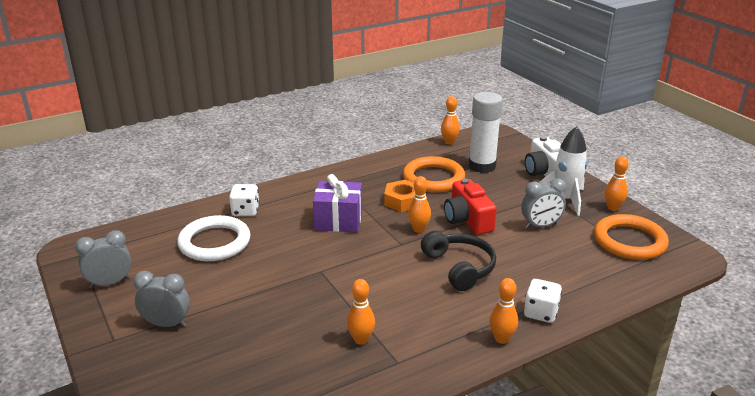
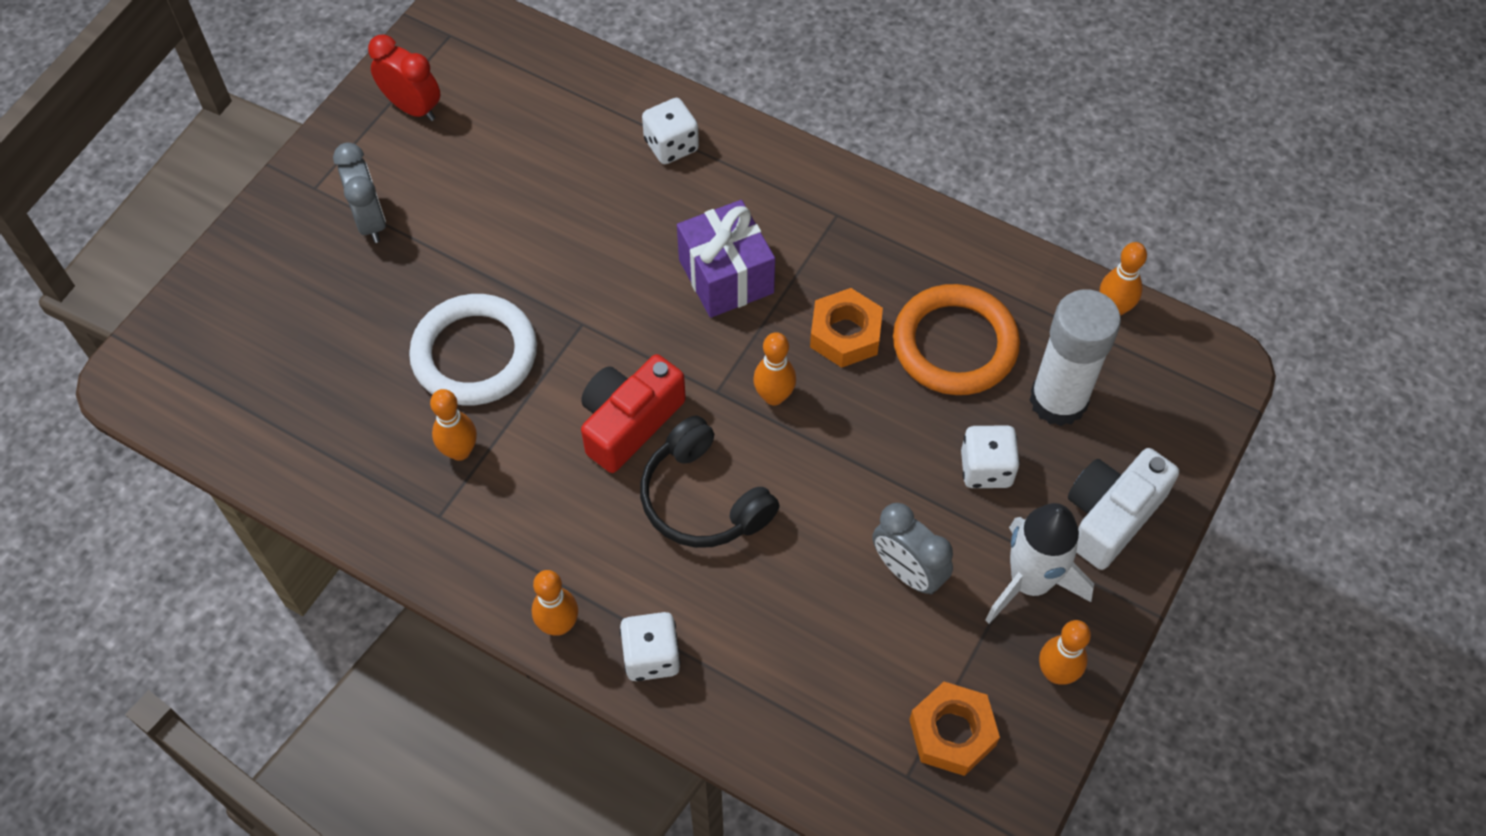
camera: 60 degrees right, 30 degrees up
(110, 283) = (413, 108): grey clock -> red clock
(214, 242) = (569, 159): white ring -> white ring (474, 354)
(459, 267) = (703, 499): black headphones -> black headphones turned 105 degrees clockwise
(467, 220) = (851, 454): red camera -> red camera (629, 422)
(502, 191) = (986, 469): none -> white dice
(629, 241) = (952, 732): orange ring -> orange nut

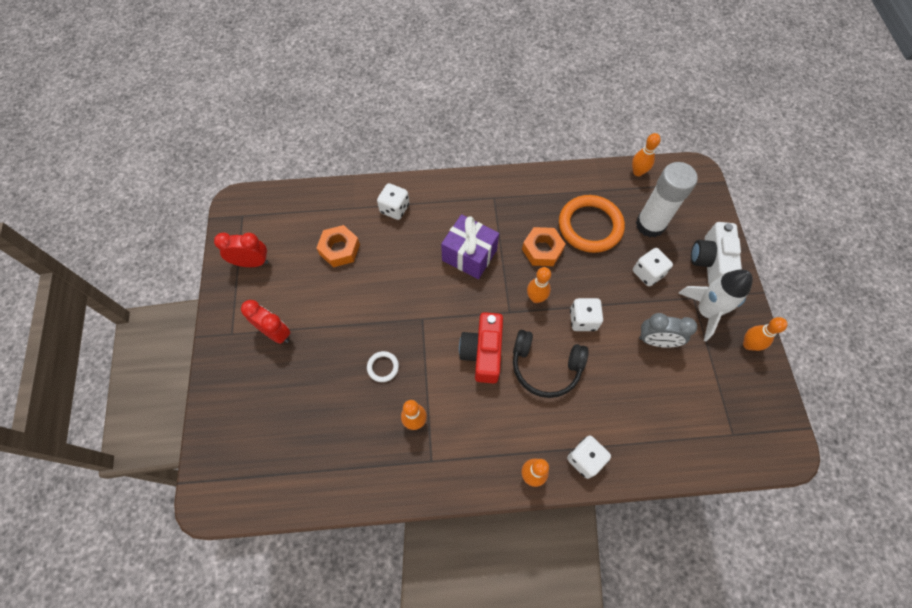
camera: 35 degrees left, 5 degrees up
(370, 221) = (275, 333): grey clock -> red clock
(474, 354) = (383, 367): white ring -> white ring, size x0.44
(819, 471) = (583, 320): none -> white dice
(952, 732) = (733, 401): orange nut -> orange nut (339, 249)

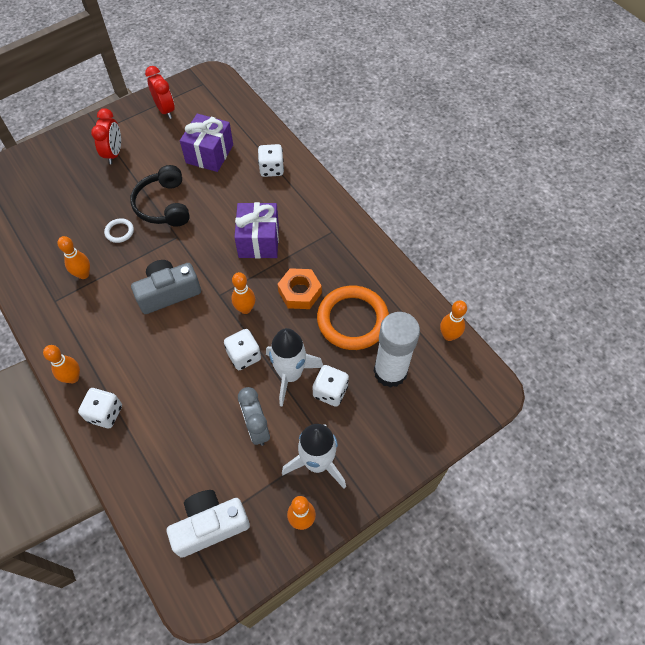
camera: 60 degrees right, 5 degrees down
(339, 249) = (209, 154): orange nut -> purple gift
(483, 352) = (168, 293): red camera -> grey camera
(545, 367) = (179, 345): black headphones -> black headphones (164, 205)
(618, 294) = (290, 375): none -> white rocket
(711, 261) = (382, 446): white camera -> white camera (210, 525)

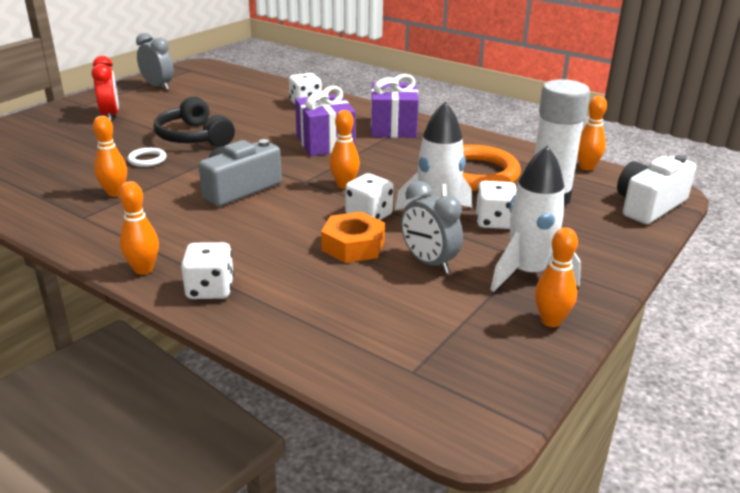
camera: 20 degrees left, 30 degrees down
(165, 110) = (158, 86): red clock -> grey clock
(209, 154) = (228, 103): purple gift -> purple gift (393, 128)
(210, 525) = (433, 353): white camera -> white camera (649, 206)
(300, 292) = (399, 166): orange nut -> orange nut (353, 245)

